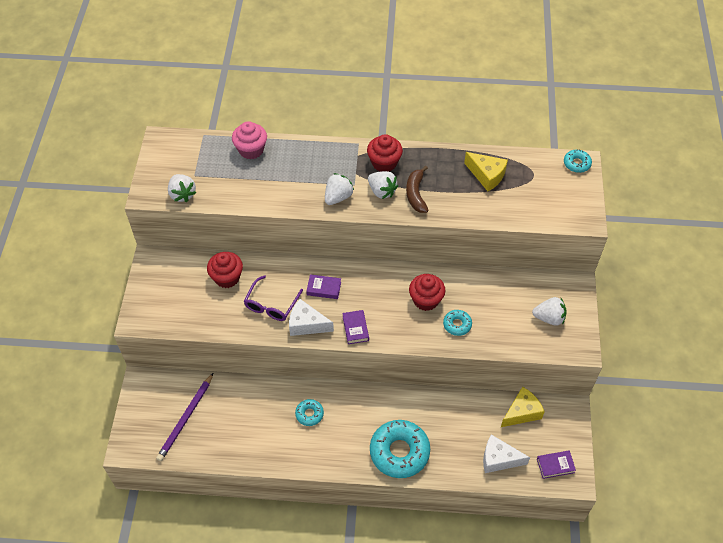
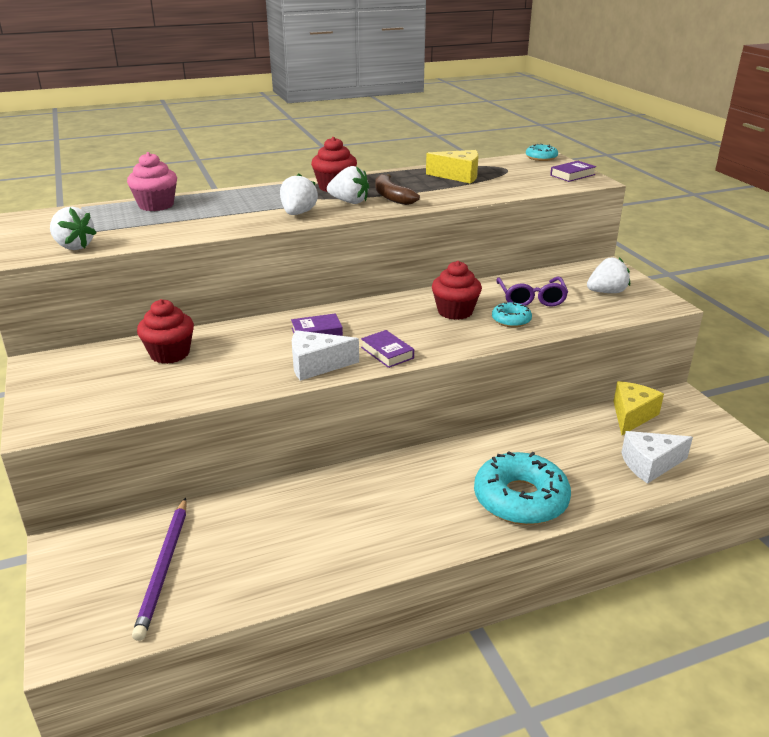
camera: 25 degrees left, 25 degrees down
(271, 304) = (252, 361): purple glasses -> purple glasses (531, 298)
(309, 414) = (363, 500): turquoise donut -> none
(555, 465) = (719, 449): purple book -> purple book (572, 175)

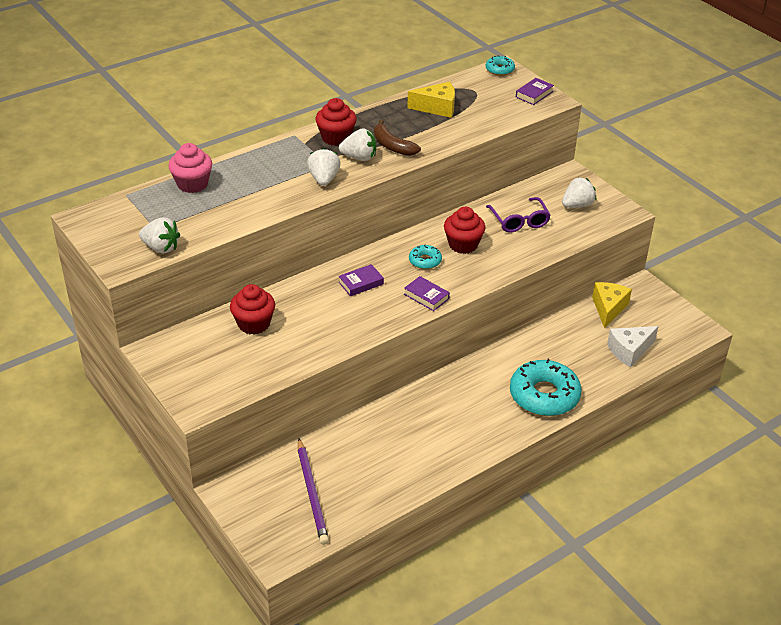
camera: 15 degrees left, 10 degrees up
(316, 365) = (377, 317): white cheese -> none
(511, 320) = (510, 247): turquoise donut -> turquoise donut (425, 261)

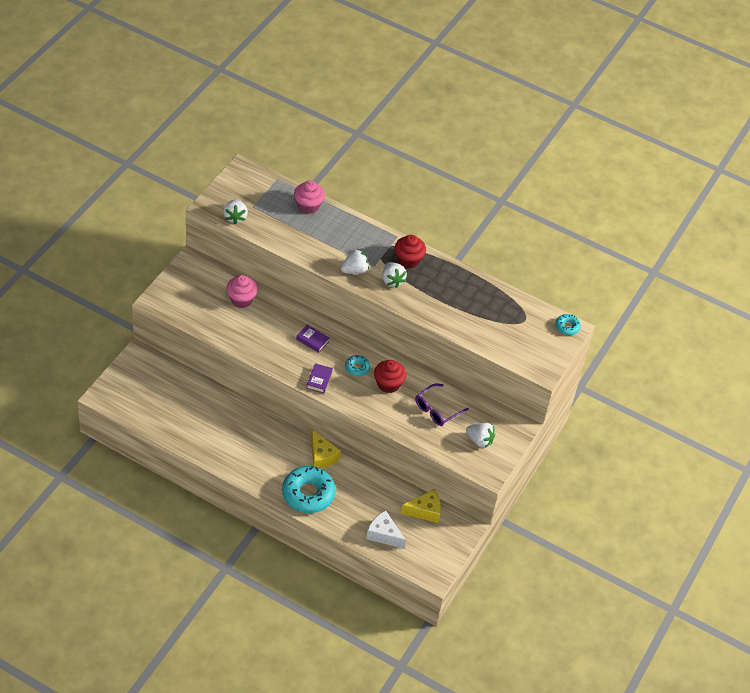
camera: 60 degrees right, 10 degrees up
(254, 324) = (241, 299): red cupcake -> pink cupcake
(312, 493) = (157, 396): purple pencil -> none
(392, 146) = (418, 294): brown banana -> none
(437, 108) = (485, 304): yellow cheese -> yellow cheese (322, 456)
(534, 94) = (544, 358): purple book -> none

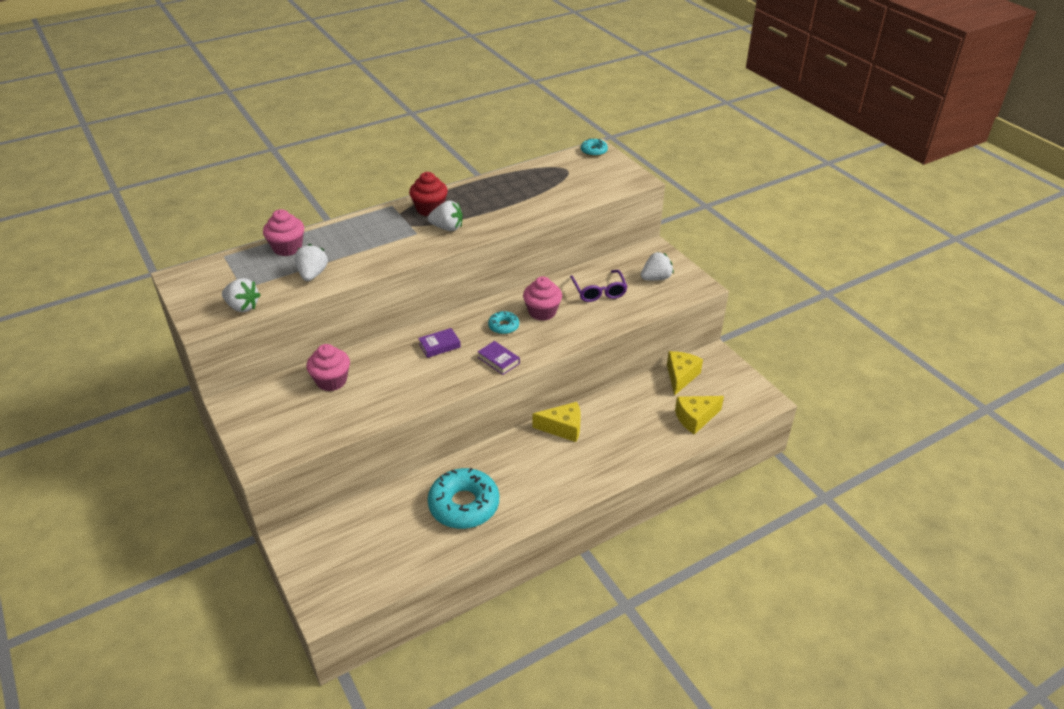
camera: 55 degrees left, 10 degrees down
(308, 494) = (607, 459): turquoise donut -> turquoise donut (464, 505)
(355, 270) = (409, 247): white strawberry -> white strawberry (312, 274)
(383, 534) = (695, 418): white cheese -> yellow cheese
(388, 384) = (542, 312): red cupcake -> pink cupcake

